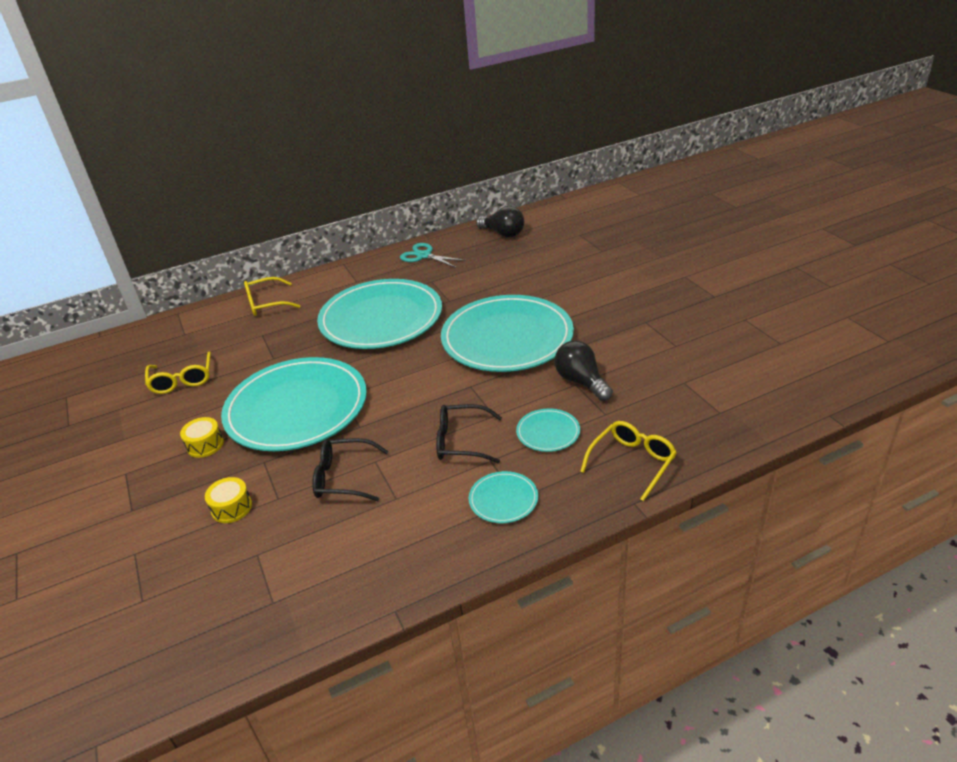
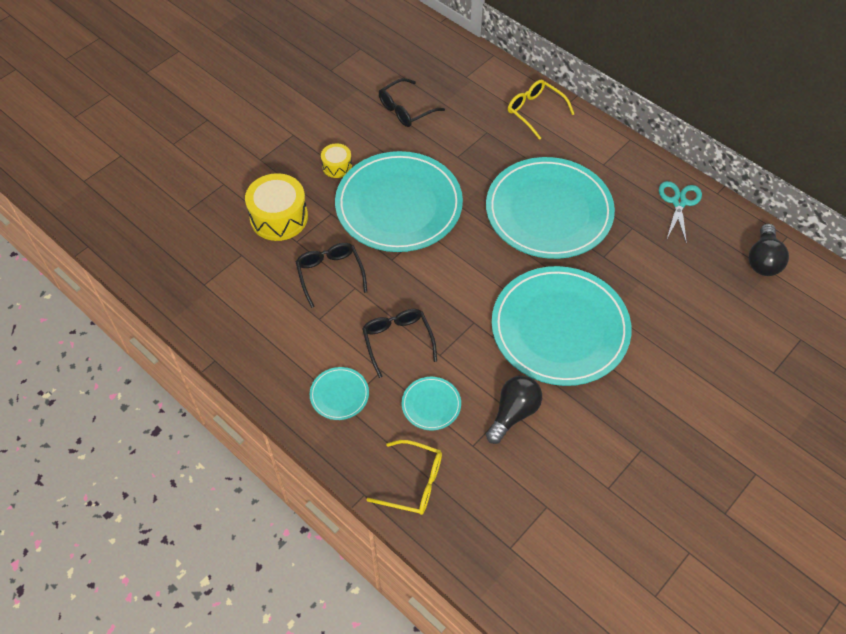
camera: 65 degrees right, 20 degrees up
(182, 380) = (406, 109): yellow glasses -> black glasses
(231, 508) = (279, 217): yellow drum -> yellow drum, size x1.86

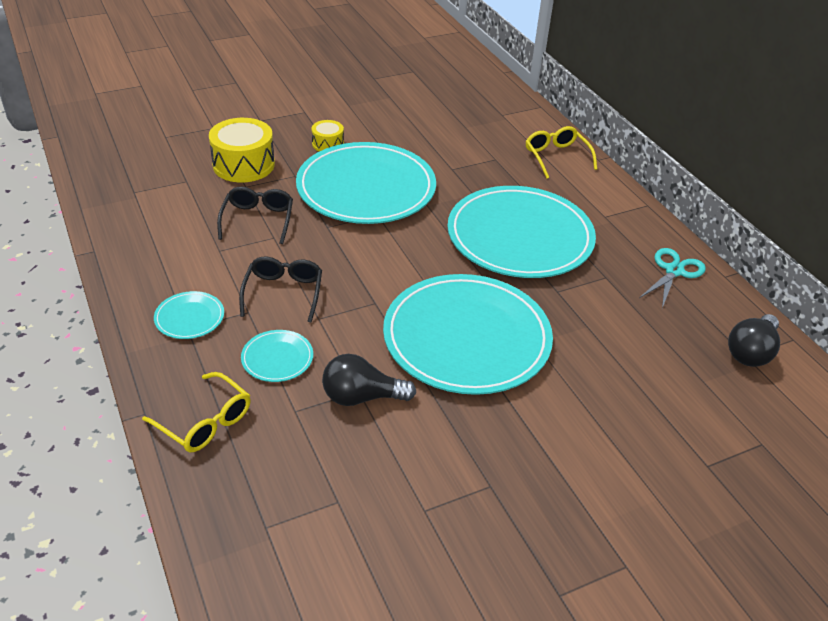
camera: 20 degrees right, 15 degrees down
(406, 109) = (425, 122): black glasses -> none
(513, 413) = (362, 397): black light bulb -> black light bulb turned 150 degrees counterclockwise

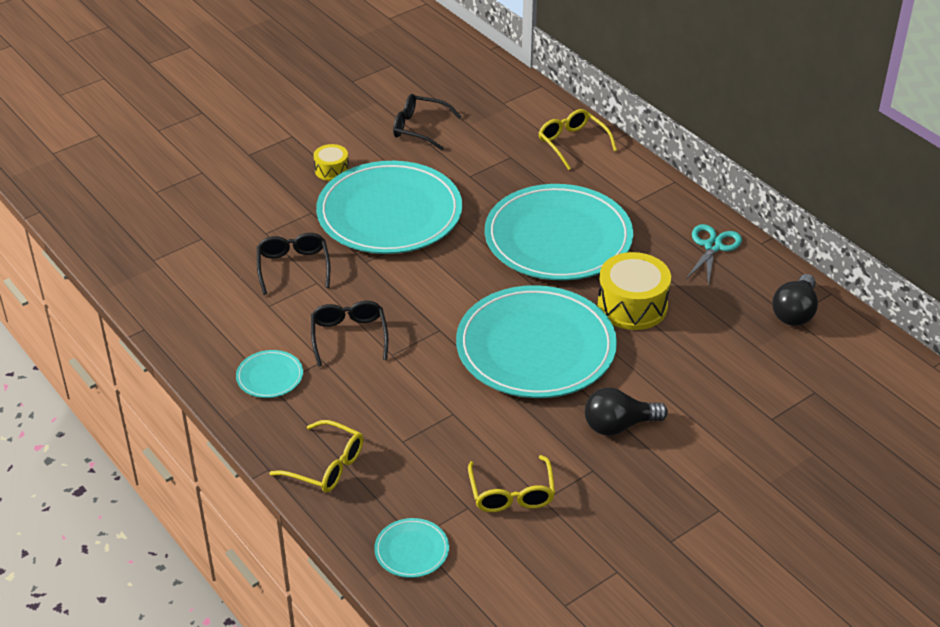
camera: 10 degrees left, 0 degrees up
(243, 165) = (253, 209): yellow drum -> yellow drum (632, 306)
(277, 358) = (368, 398): turquoise plate -> turquoise plate (411, 550)
(362, 397) = (458, 418): black light bulb -> black light bulb (619, 425)
(391, 495) = (511, 494): none -> yellow glasses
(419, 123) = (419, 128): none -> black glasses

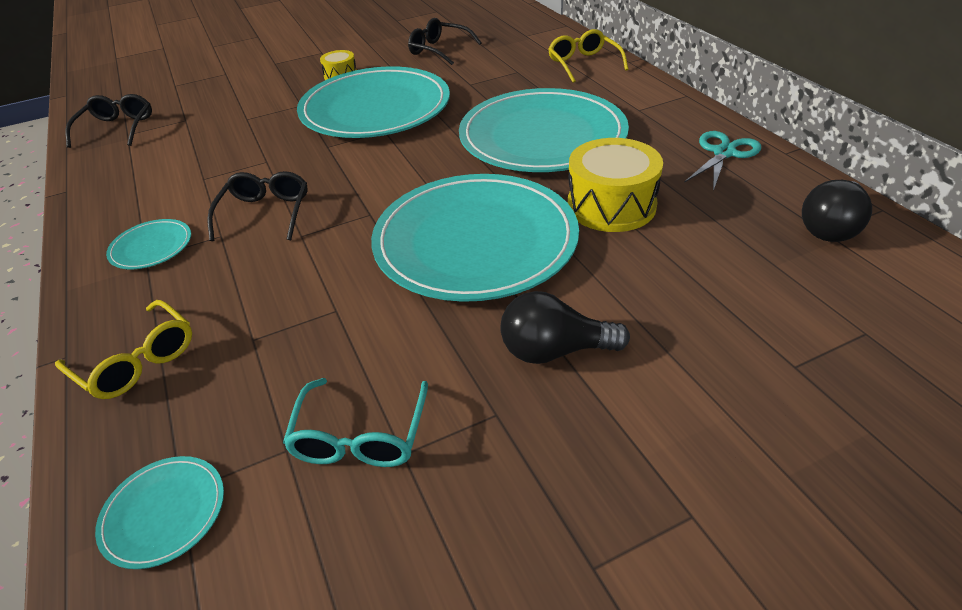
camera: 15 degrees right, 0 degrees up
(293, 267) = (252, 147): black glasses -> black glasses (117, 128)
(511, 494) = (360, 436): yellow glasses -> turquoise glasses

